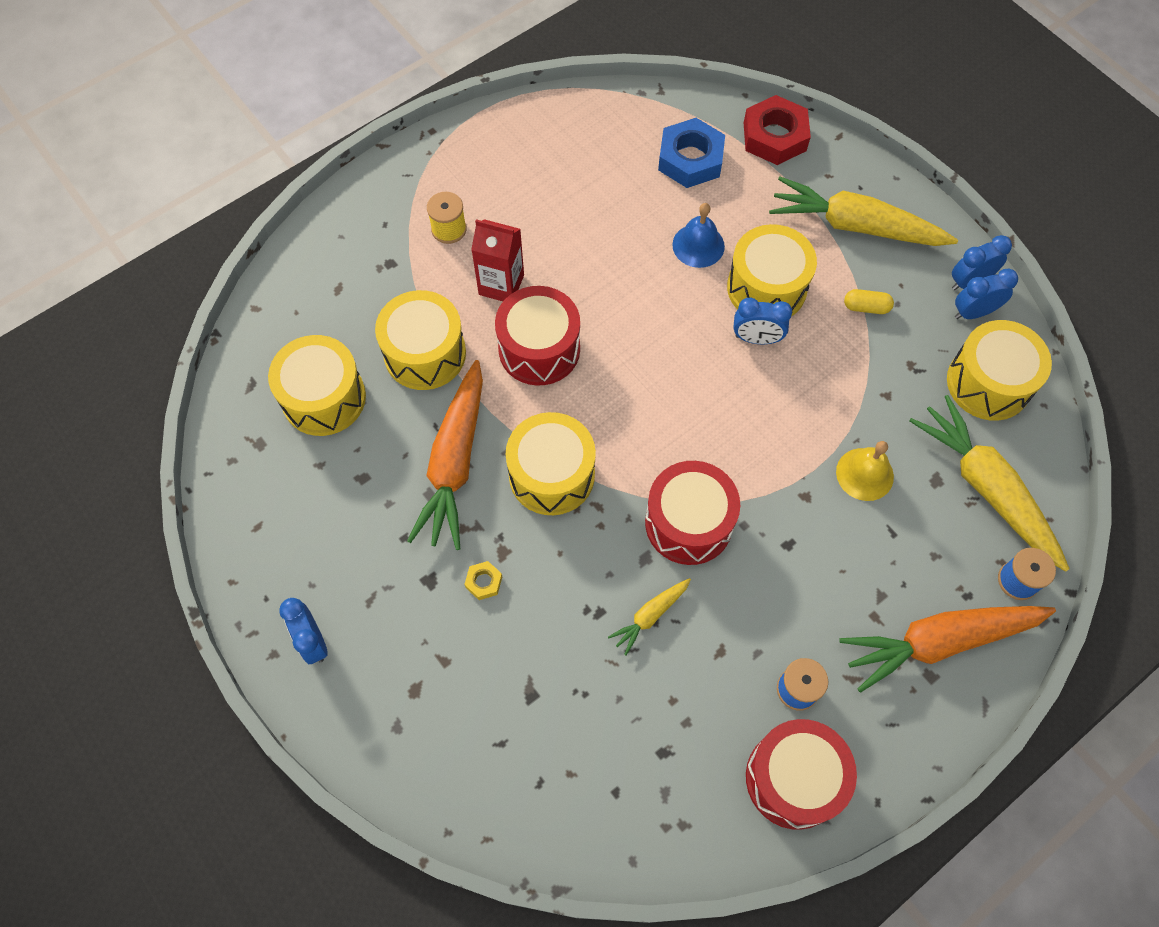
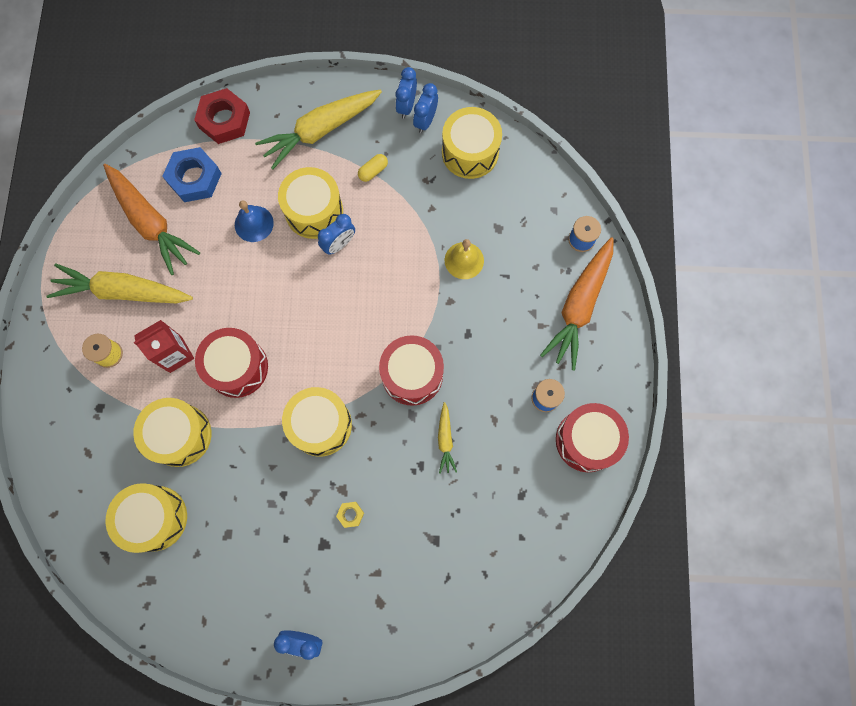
camera: 50 degrees left, 10 degrees up
(455, 462) = (265, 473): orange carrot -> orange carrot (150, 222)
(986, 488) = (523, 208): yellow carrot -> yellow carrot (123, 291)

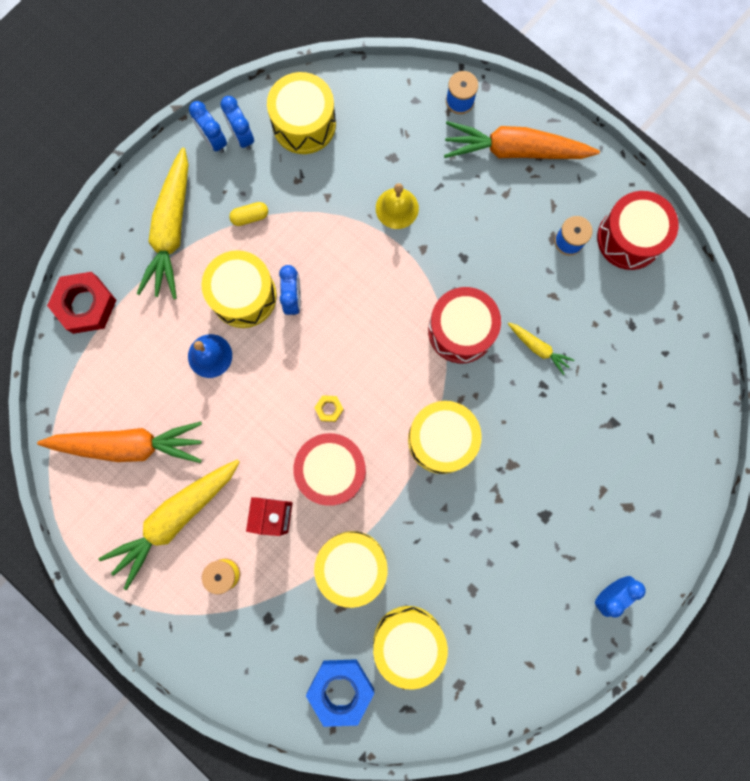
camera: 50 degrees left, 5 degrees up
(194, 178) = (120, 374): blue nut -> blue nut (340, 689)
(350, 514) = (538, 474): yellow nut -> yellow nut (329, 409)
(373, 171) = (250, 217): yellow capsule -> yellow capsule turned 75 degrees clockwise
(579, 306) = (515, 150): orange carrot -> orange carrot turned 120 degrees clockwise

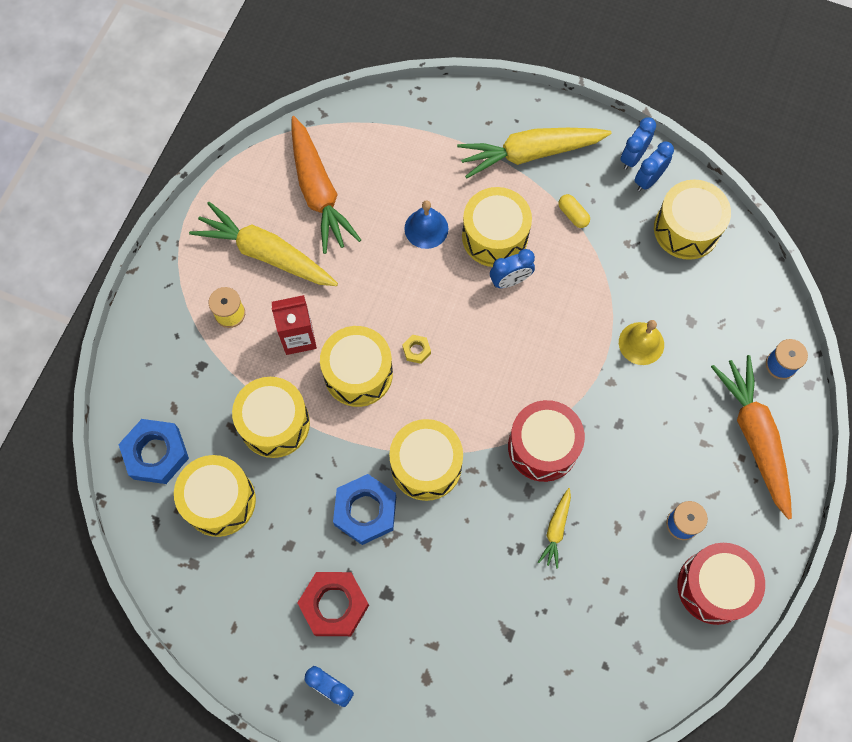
camera: 70 degrees right, 10 degrees down
(85, 305) = (431, 110): red nut -> red nut (334, 605)
(331, 471) = (358, 373): red drum -> yellow drum
(464, 509) = (365, 511): none -> blue nut

